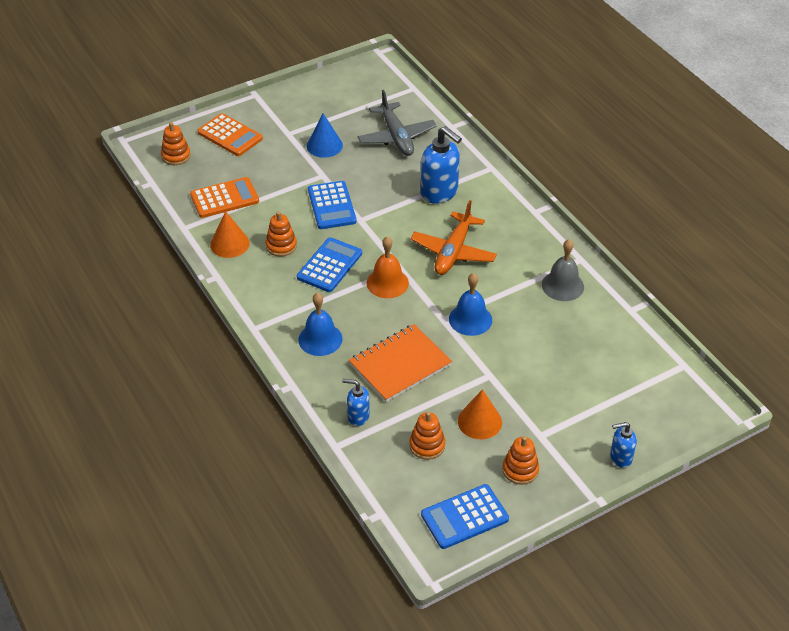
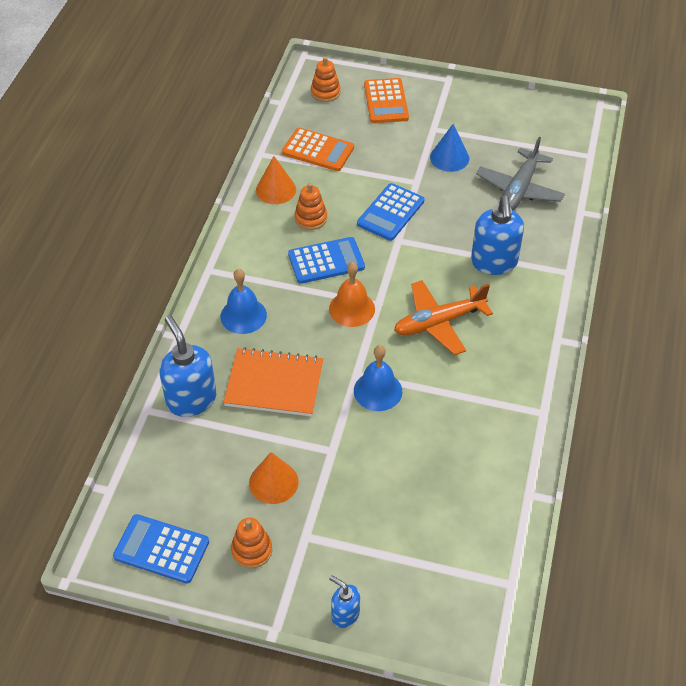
camera: 45 degrees right, 5 degrees up
(358, 416) = (191, 400): blue soap dispenser -> blue soap dispenser, size x1.82
(427, 445) = (209, 466): orange stacking toy -> none
(562, 285) = (495, 423): grey bell -> none

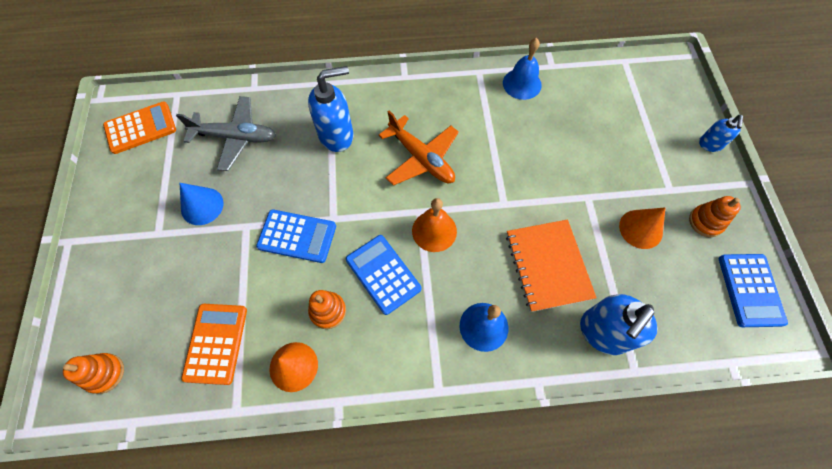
camera: 110 degrees left, 15 degrees up
(378, 391) = (513, 182): blue bell -> blue bell (522, 84)
(386, 101) = (115, 296): orange calculator -> orange calculator (140, 128)

